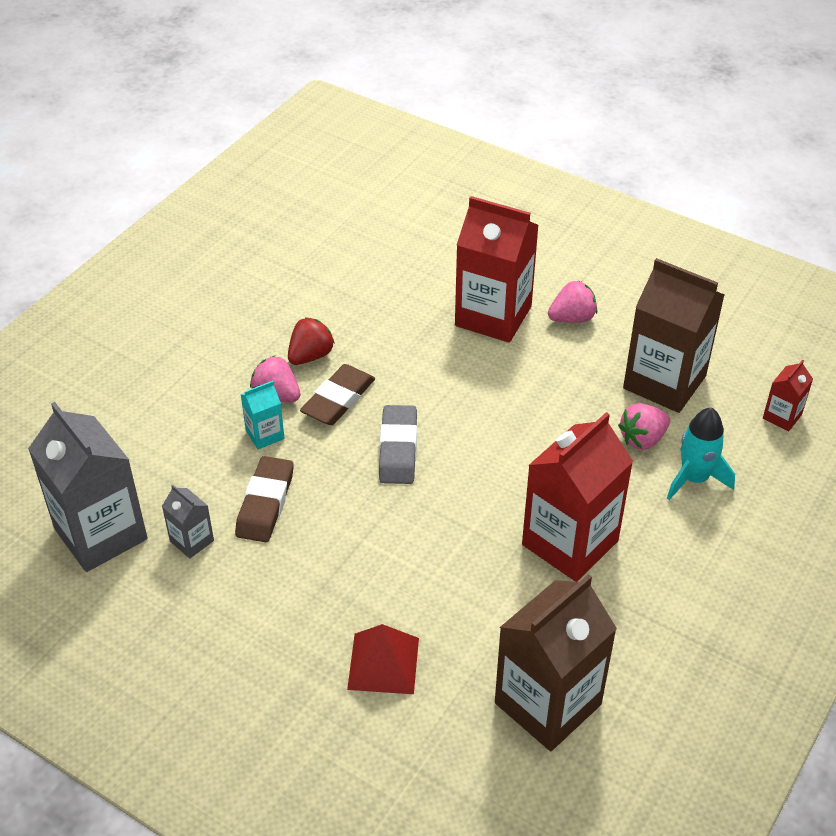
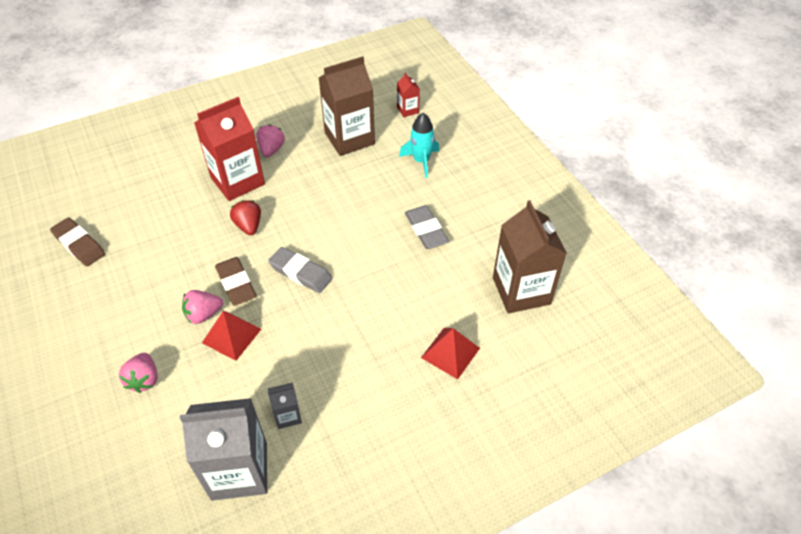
camera: 60 degrees left, 5 degrees up
(265, 434) = (231, 335): turquoise carton -> red pyramid
(265, 503) = (289, 360): brown eraser -> brown eraser (79, 245)
(310, 356) = (186, 281): red strawberry -> red strawberry (249, 226)
(570, 543) = (426, 230): red carton -> grey eraser
(642, 439) = (380, 166): pink strawberry -> pink strawberry (144, 379)

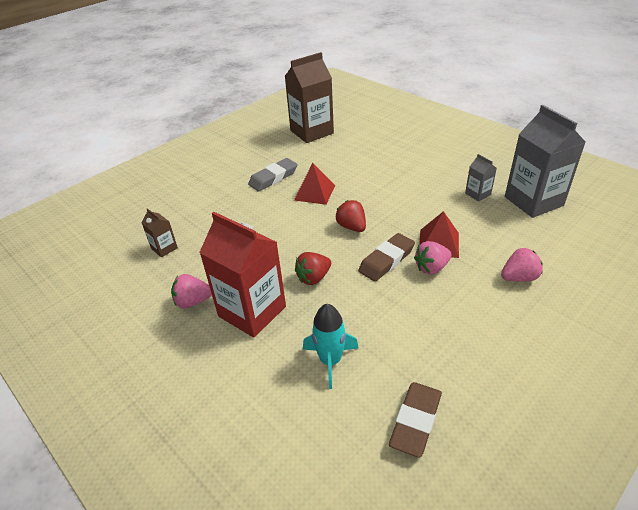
camera: 105 degrees left, 10 degrees down
(203, 314) = (431, 268): pink strawberry -> pink strawberry turned 105 degrees clockwise
(300, 273) = (352, 227): grey eraser -> red strawberry
(349, 138) = (164, 248): brown carton -> brown carton, size x0.46
(408, 110) = (114, 222): red carton -> none
(421, 161) = (190, 197): turquoise rocket -> turquoise rocket (330, 361)
(450, 353) = (378, 146): red pyramid -> red pyramid (314, 192)

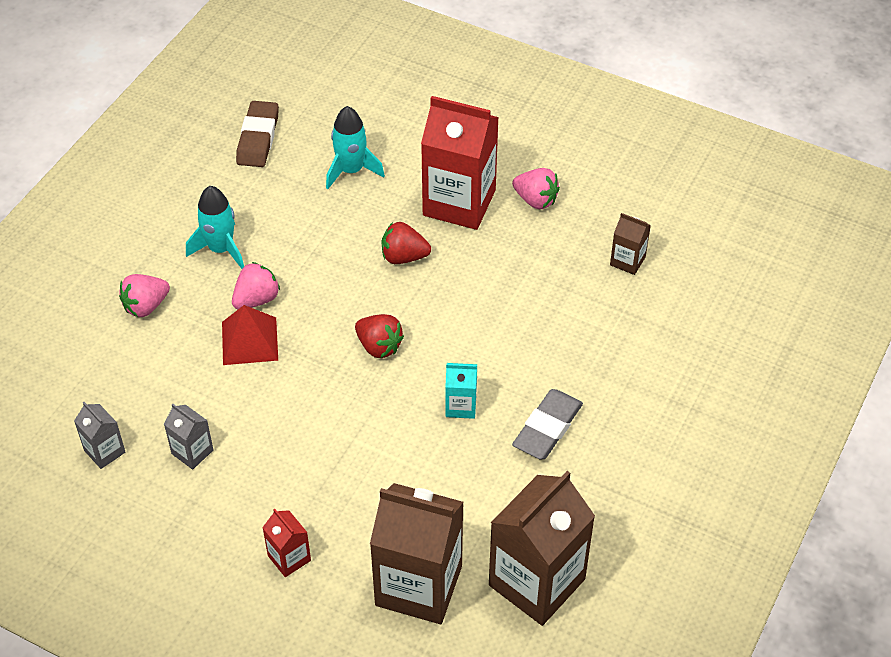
camera: 160 degrees right, 10 degrees up
(193, 301) = (535, 200): pink strawberry -> pink strawberry turned 60 degrees clockwise
(314, 192) = (461, 406): red pyramid -> turquoise carton
(314, 278) = (404, 257): red strawberry -> red strawberry turned 120 degrees counterclockwise
(365, 136) = (418, 585): none -> brown carton
(386, 260) = (317, 300): brown eraser -> none
(425, 150) = (289, 558): none -> red carton
(458, 310) = (221, 249): none -> turquoise rocket
(533, 201) = (104, 451): grey carton -> grey carton, size x0.46

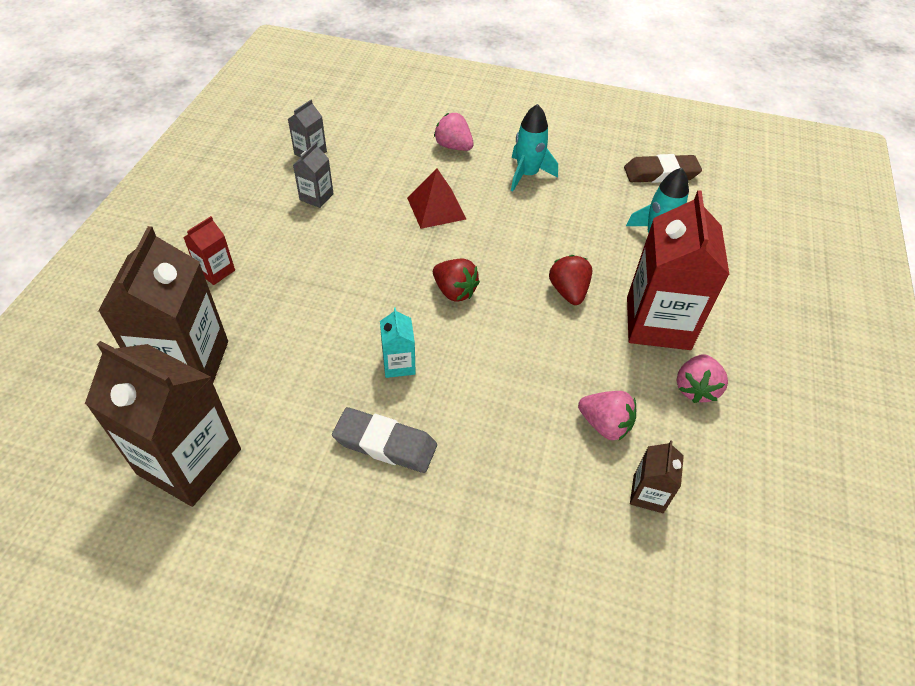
camera: 75 degrees right, 0 degrees up
(256, 299) = (481, 204): pink strawberry -> pink strawberry (605, 425)
(379, 346) = (454, 291): red strawberry -> red strawberry turned 75 degrees counterclockwise

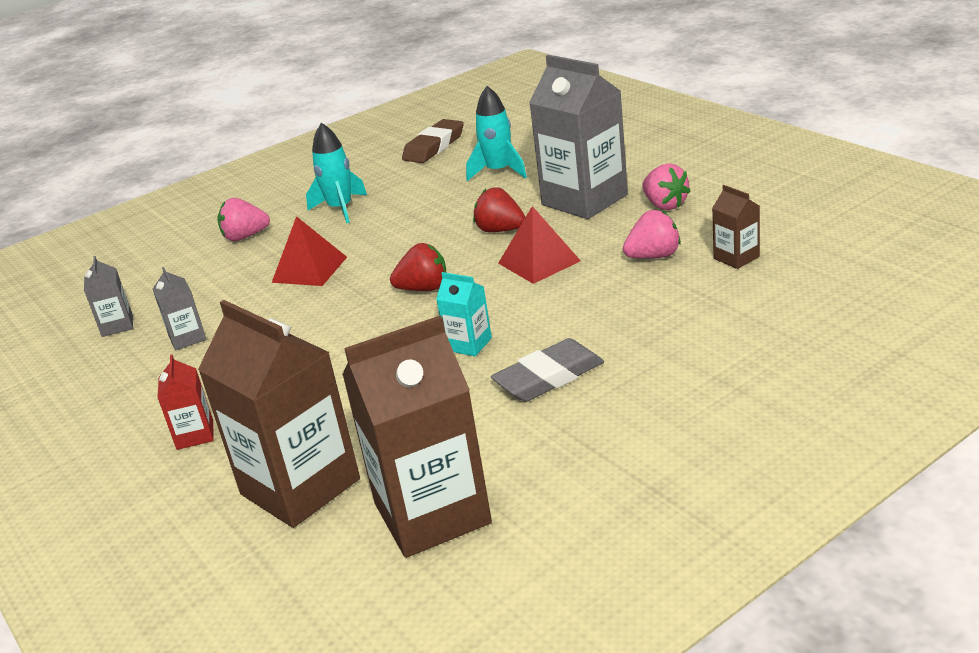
camera: 45 degrees left, 20 degrees down
(540, 345) = (539, 262): none -> red pyramid
(658, 323) = (584, 200): red carton -> grey carton

